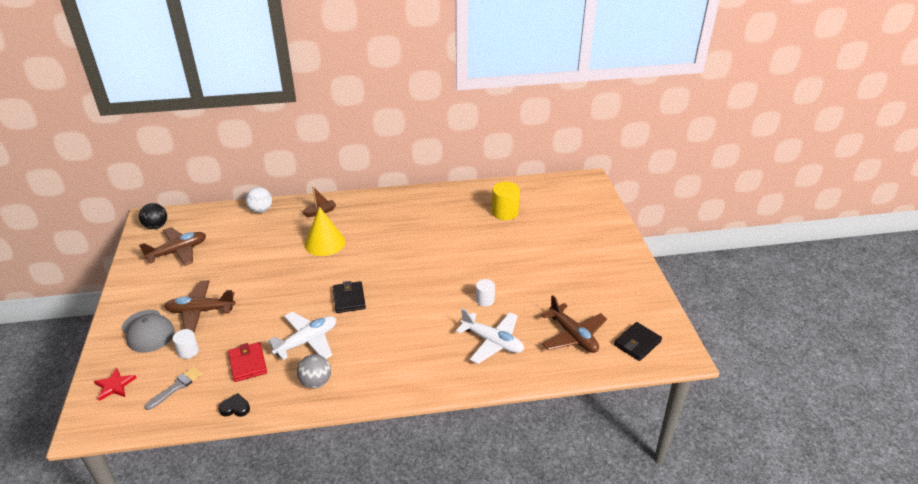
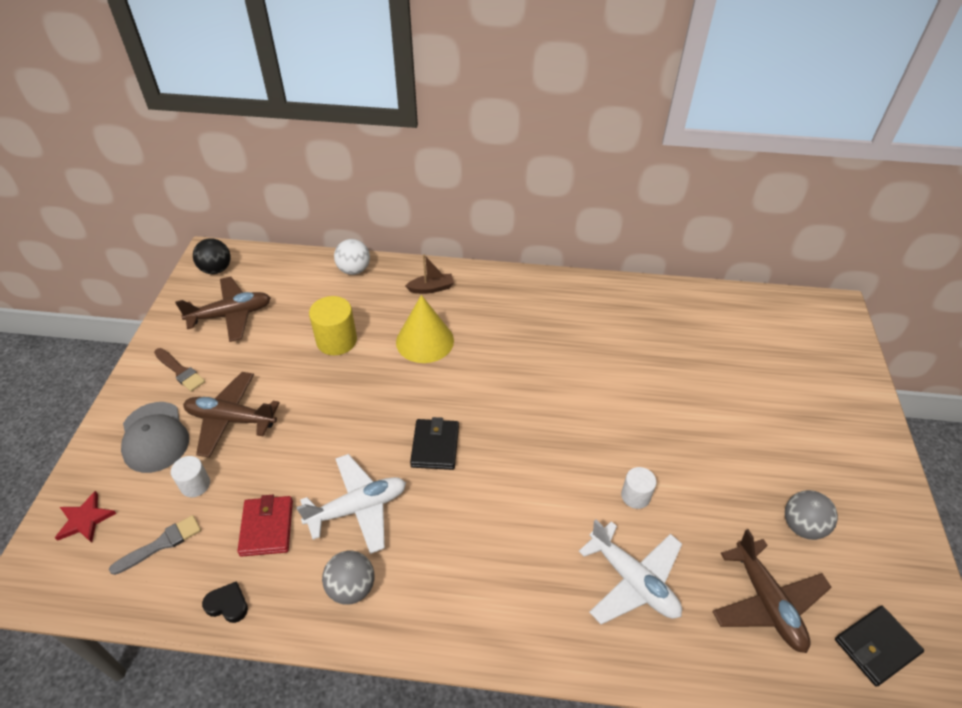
camera: 15 degrees right, 10 degrees up
(152, 291) = (180, 371): none -> brown brush
(505, 212) = (695, 341): yellow cylinder -> yellow cylinder (336, 340)
(587, 295) = (802, 526): none -> grey ball

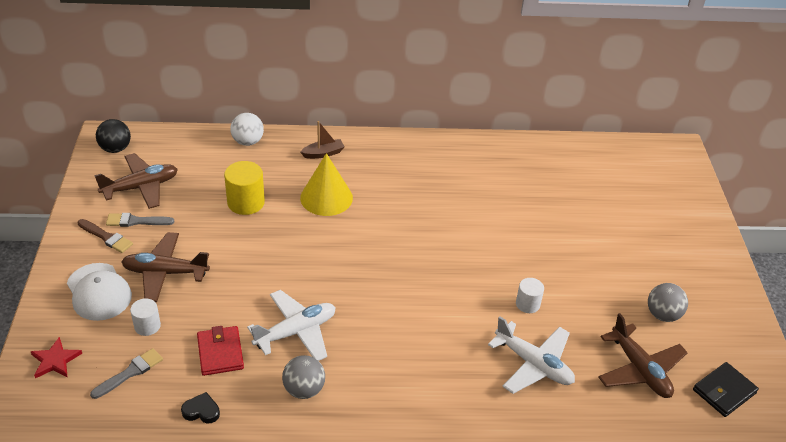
camera: 10 degrees left, 5 degrees down
(154, 437) = (99, 292): grey cap -> white cap
(216, 354) = (136, 221): none -> grey brush
(435, 446) = (353, 280): black wallet -> none

